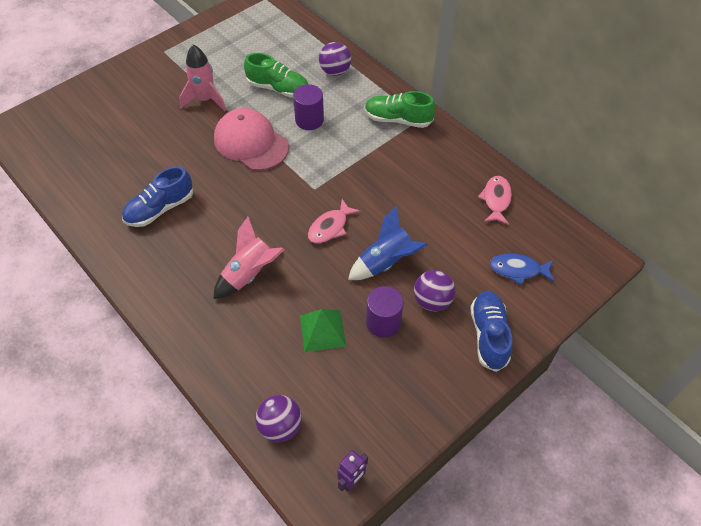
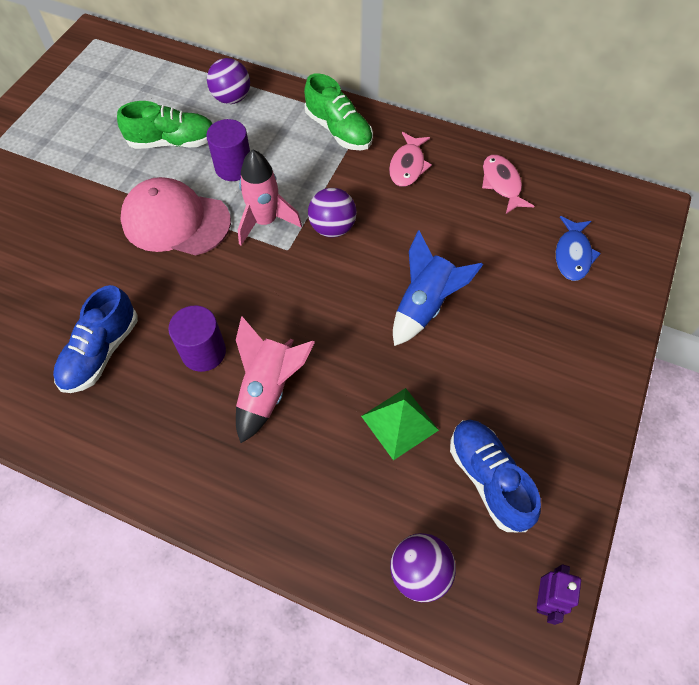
camera: 25 degrees left, 5 degrees up
(205, 100) = (85, 188): pink rocket -> pink rocket (265, 221)
(330, 227) = (334, 289): pink fish -> pink fish (408, 166)
(383, 322) = (464, 380): purple cylinder -> purple cylinder (203, 352)
(398, 119) = (339, 130): green shoe -> green shoe turned 120 degrees counterclockwise
(432, 301) = (503, 330): purple ball -> purple ball (332, 228)
(489, 335) = (587, 344): blue shoe -> blue shoe (488, 478)
(518, 270) = (572, 255): blue fish -> blue fish turned 60 degrees counterclockwise

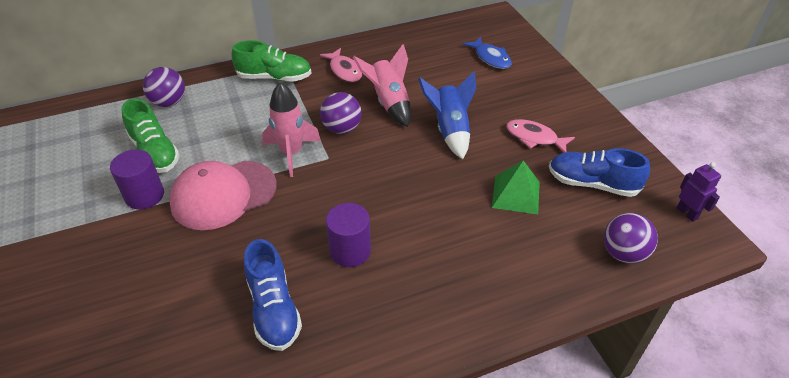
camera: 45 degrees left, 15 degrees down
(173, 142) = (155, 152): green shoe -> green shoe turned 105 degrees clockwise
(233, 167) = (226, 138): purple cylinder -> purple cylinder (144, 195)
(268, 389) = (421, 237): pink rocket -> pink rocket (389, 103)
(502, 184) = (410, 48): pink fish -> pink fish (534, 138)

